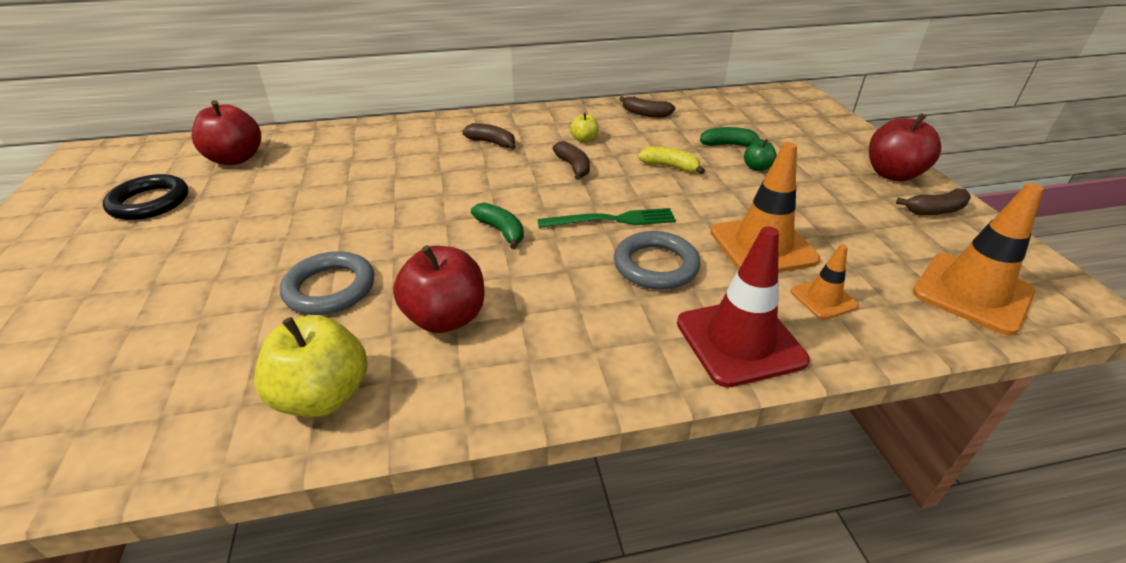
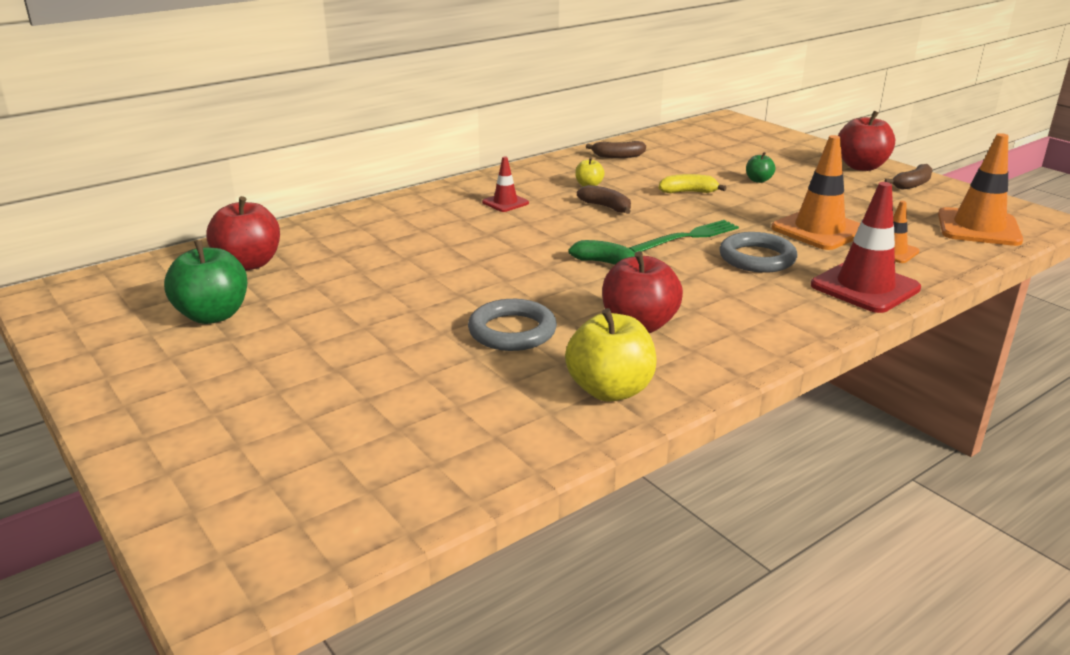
camera: 25 degrees left, 10 degrees down
(149, 202) = (213, 315): black ring -> green apple
(492, 143) = (505, 203): brown banana -> red traffic cone
(728, 145) = (717, 168): green banana -> none

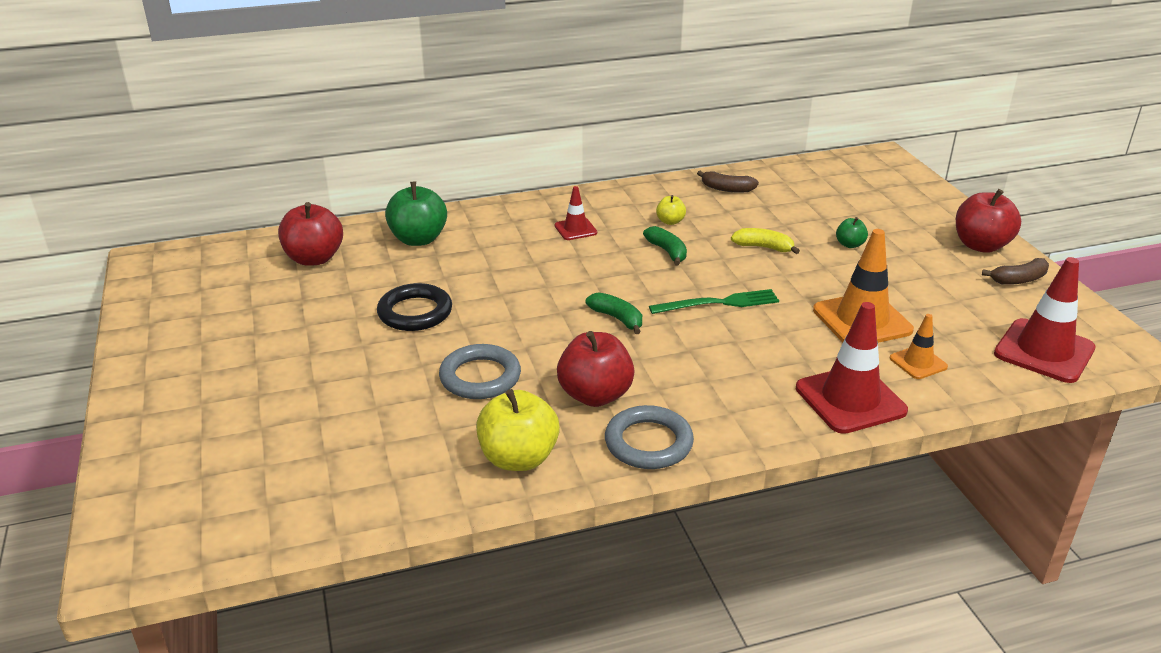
camera: 20 degrees right, 5 degrees up
(213, 315) = (255, 308): green apple -> green apple (418, 239)
(398, 290) = (415, 312): none -> black ring
(606, 207) = (667, 251): brown banana -> green banana
(757, 258) = (768, 342): grey ring -> grey ring (648, 443)
(978, 228) = (1044, 351): orange traffic cone -> red traffic cone

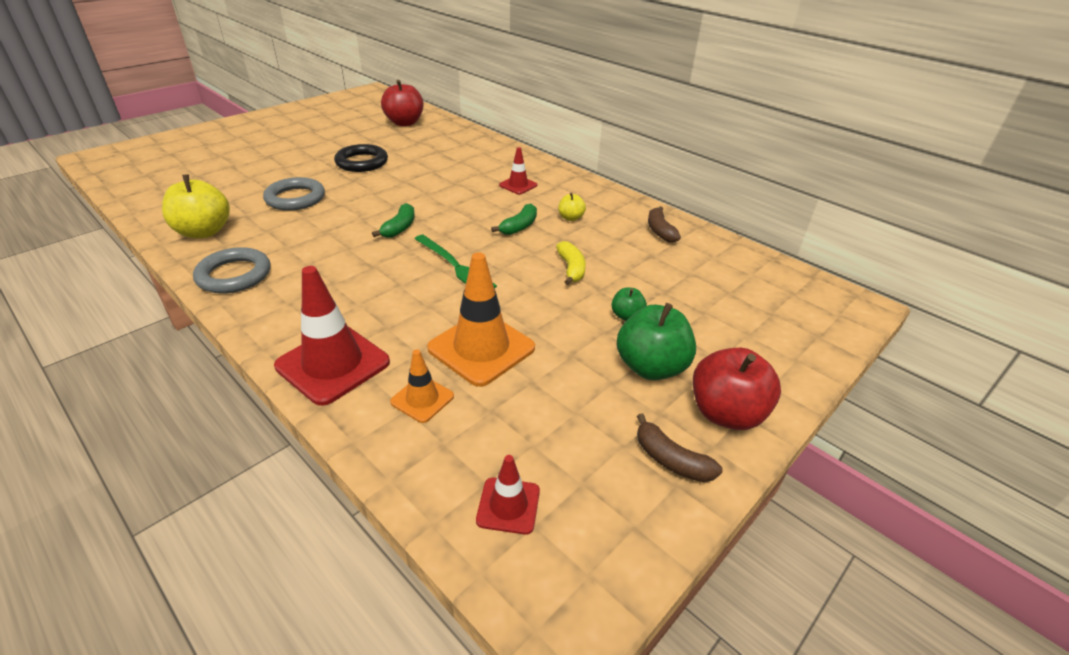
camera: 60 degrees right, 5 degrees up
(418, 239) = (453, 142): green apple -> green apple (651, 367)
(595, 395) = (290, 241): red apple -> none
(1044, 351) = (508, 505): red traffic cone -> red traffic cone, size x0.53

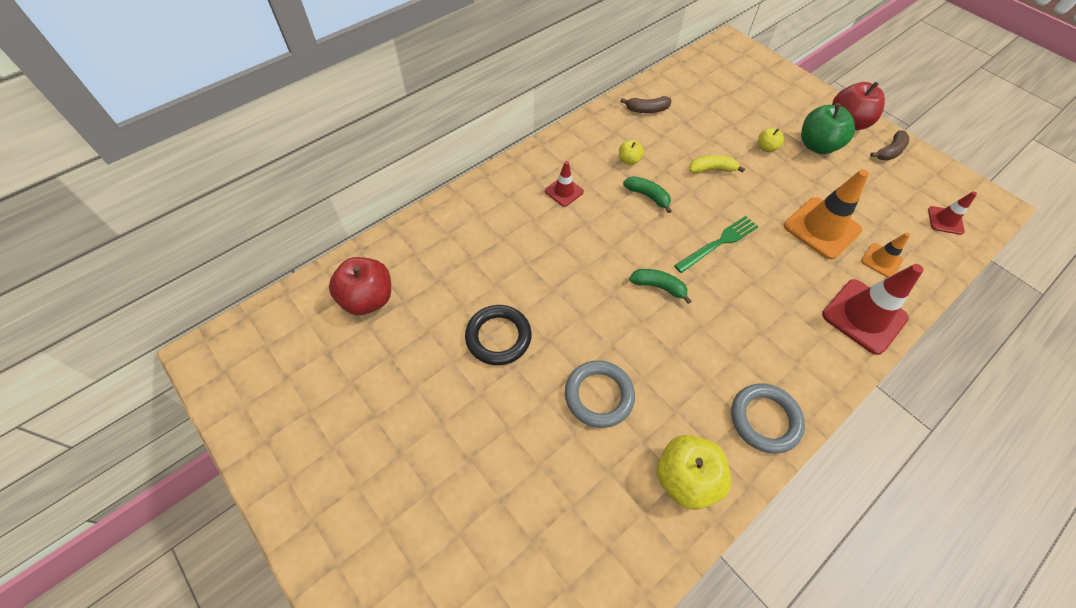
camera: 85 degrees left, 20 degrees up
(626, 316) = (766, 148): green apple -> yellow apple

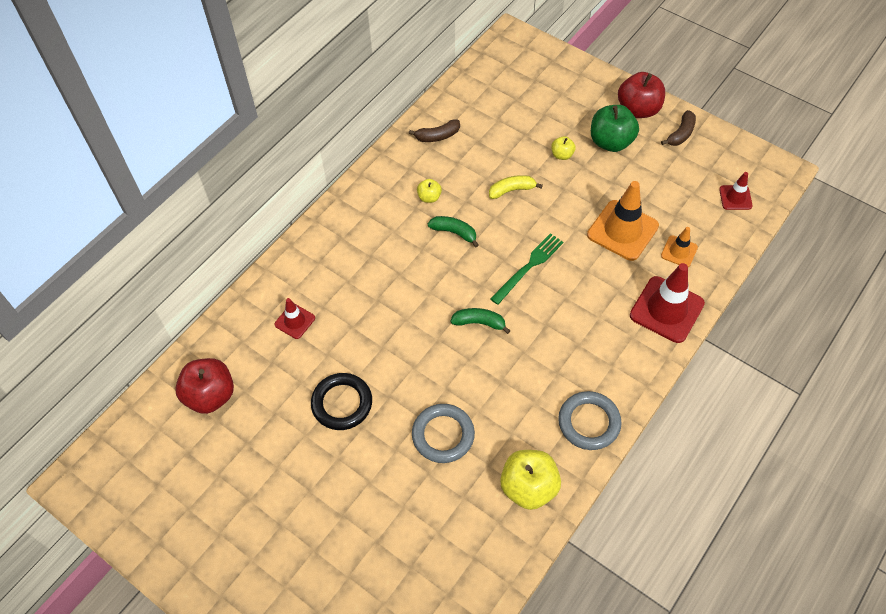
camera: 10 degrees left, 0 degrees up
(564, 191) = (372, 245): red traffic cone -> red traffic cone (295, 321)

